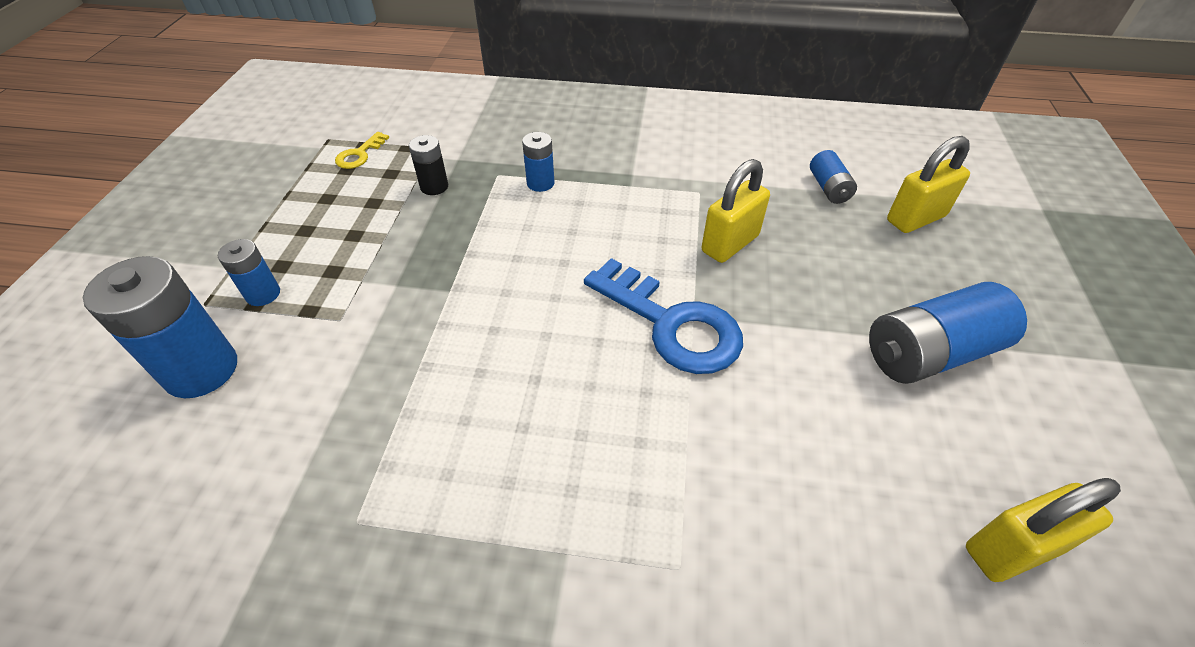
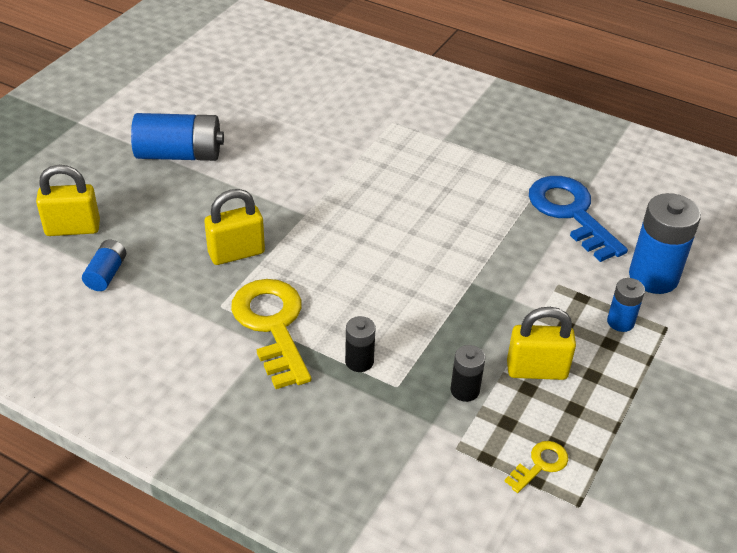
camera: 160 degrees left, 5 degrees down
(540, 183) = (359, 361): blue battery -> black battery
(638, 189) = (272, 326): none -> yellow key
(671, 324) = (324, 214): blue key -> blue key (571, 213)
(1011, 549) = (240, 87): yellow padlock -> yellow padlock (536, 370)

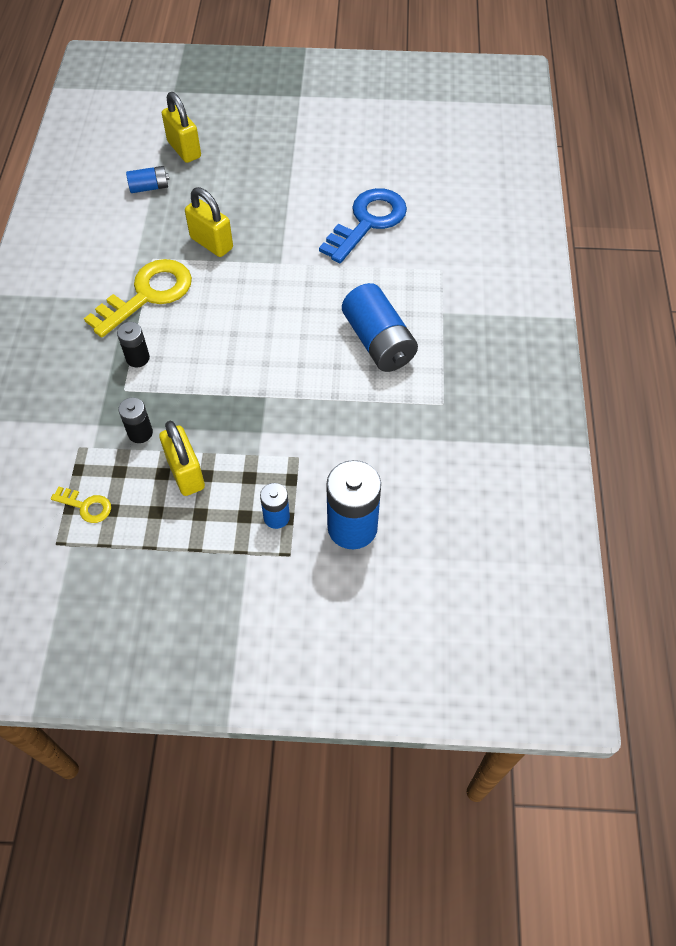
camera: 65 degrees right, 15 degrees up
(179, 154) = (301, 164): blue battery -> blue battery (378, 342)
(571, 213) = (401, 438): blue key -> blue key (368, 222)

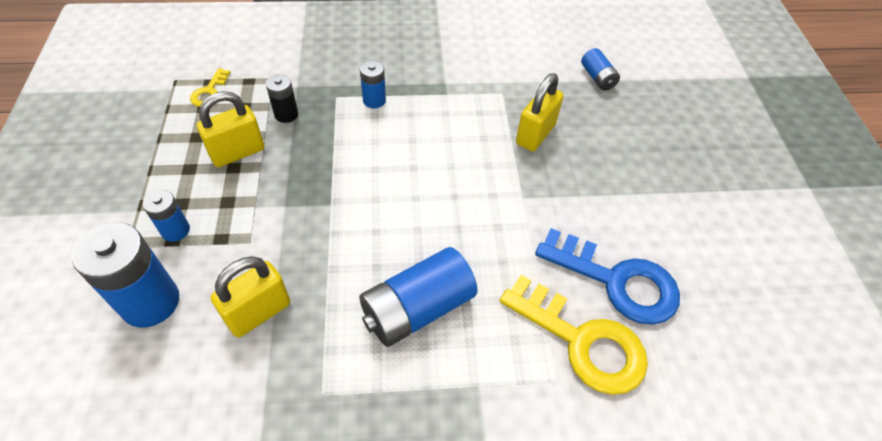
camera: 80 degrees right, 5 degrees down
(137, 358) = (374, 100): black battery -> blue battery
(147, 295) = (454, 96): yellow key -> yellow key (582, 341)
(184, 149) = (663, 96): yellow padlock -> yellow padlock (258, 312)

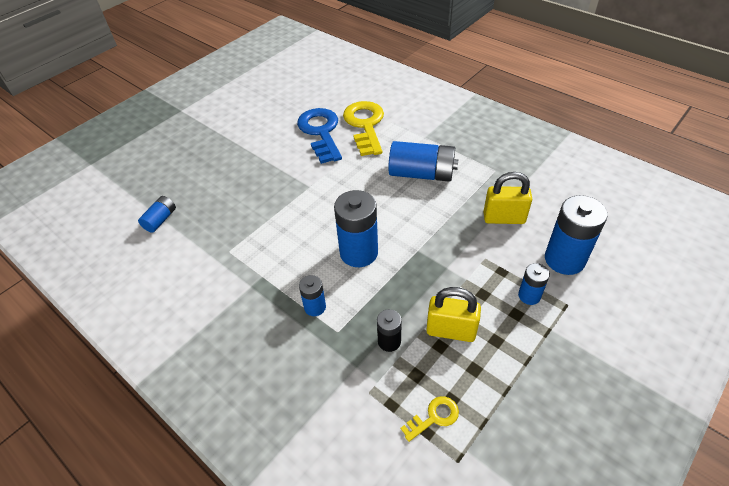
camera: 130 degrees left, 5 degrees down
(387, 164) = (359, 252): none -> blue battery
(535, 134) = (253, 212): yellow padlock -> none

